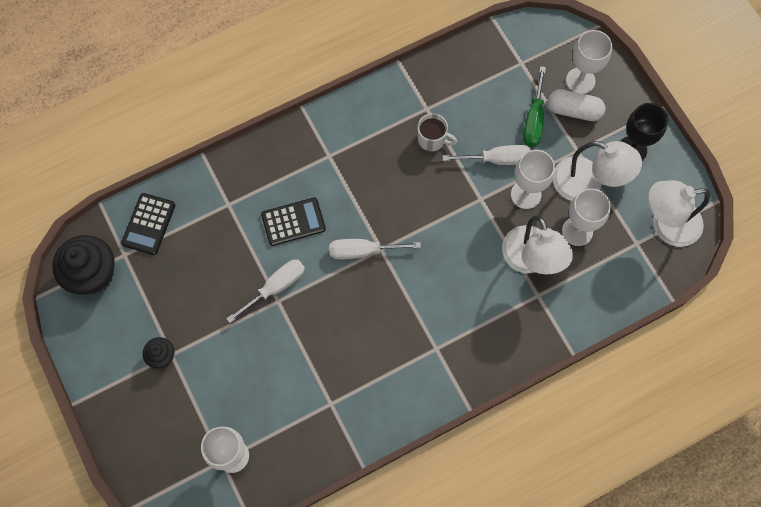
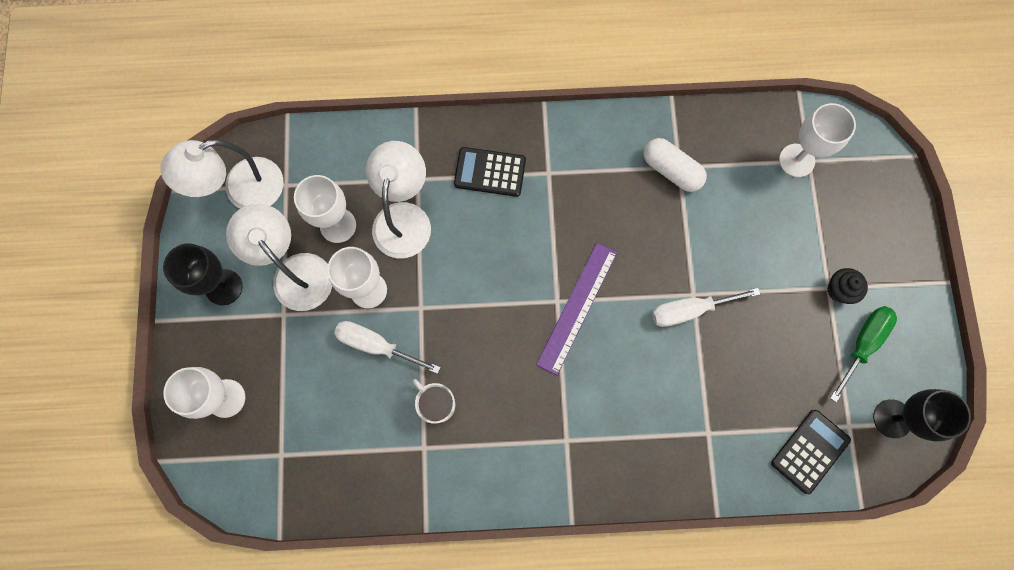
camera: 155 degrees left, 5 degrees up
(93, 274) = (892, 418): black cupcake -> black goblet
(293, 222) = (641, 377): black calculator -> black calculator (490, 172)
(363, 251) = (577, 307): white screwdriver -> purple ruler
(534, 119) = (308, 375): green screwdriver -> green screwdriver (862, 344)
(574, 110) = (257, 364): white capsule -> white capsule (671, 170)
(666, 225) = (242, 190): white lamp -> white lamp turned 135 degrees clockwise

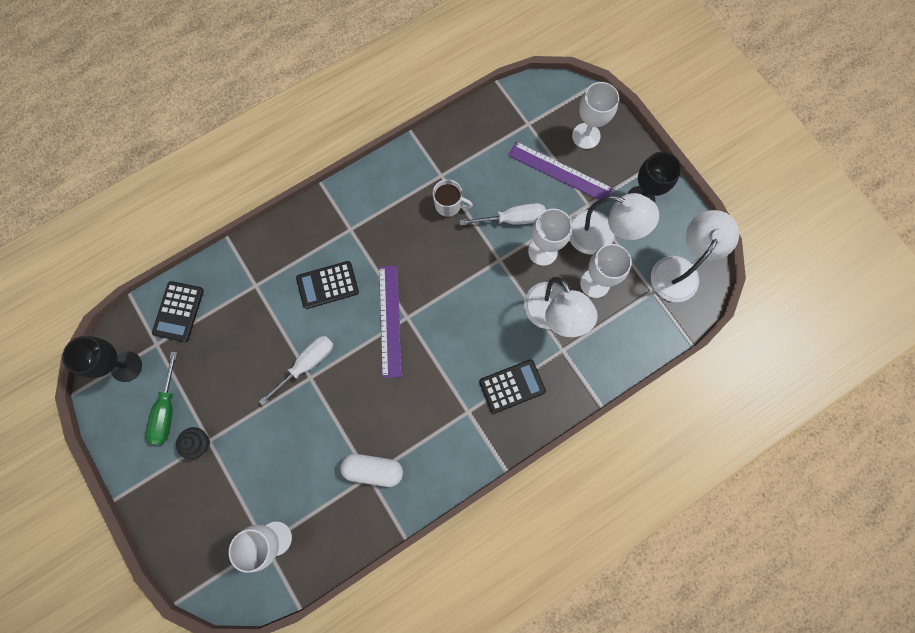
camera: 150 degrees right, 0 degrees up
(286, 371) = (560, 172): none -> purple ruler
(625, 386) = (327, 285): none -> black calculator

